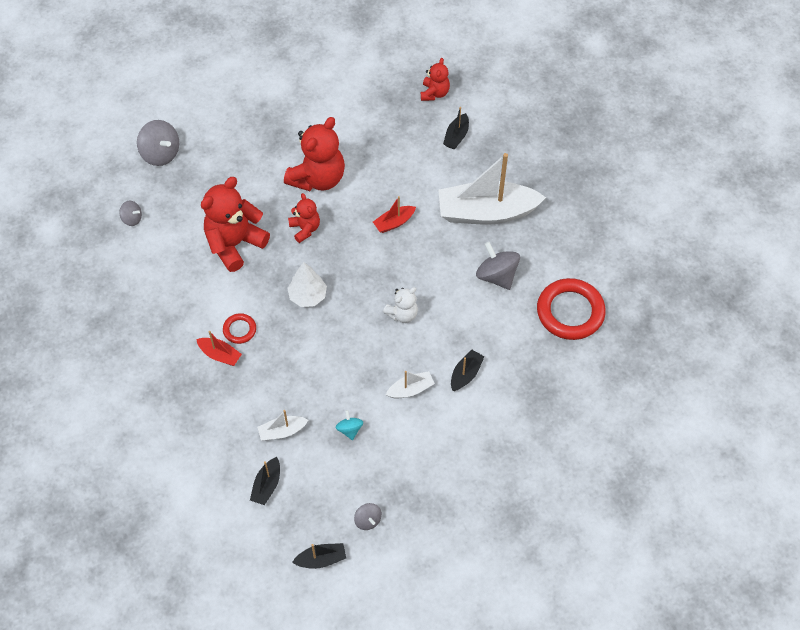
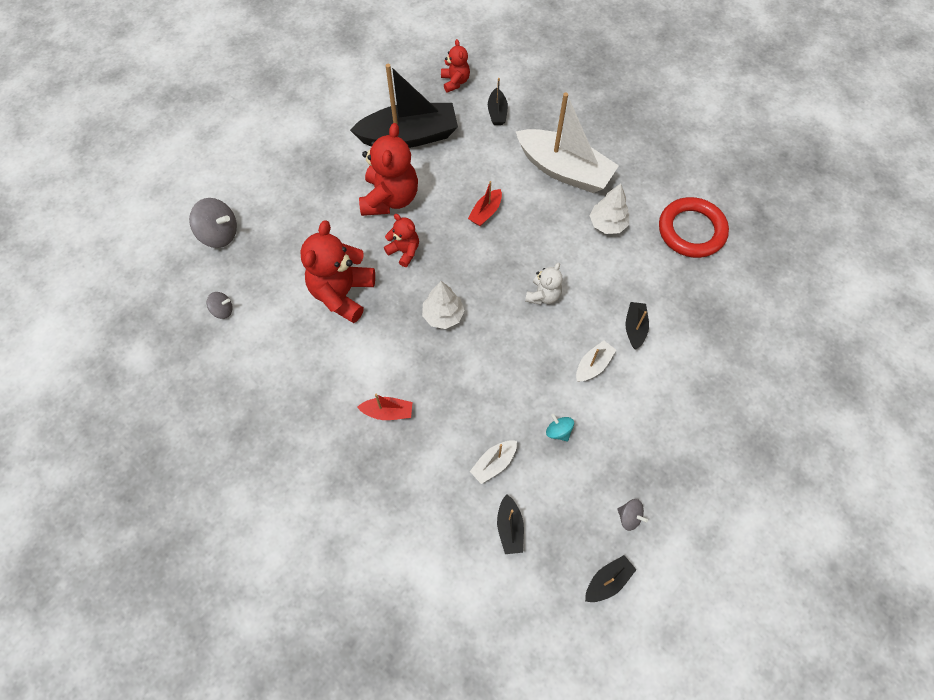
camera: 25 degrees left, 5 degrees up
(239, 330) = (394, 377): red ring -> none
(365, 129) = (409, 136): none -> black boat
(486, 212) = (564, 170): white boat -> white boat turned 120 degrees counterclockwise
(496, 276) = (607, 224): grey spinning top -> white tree

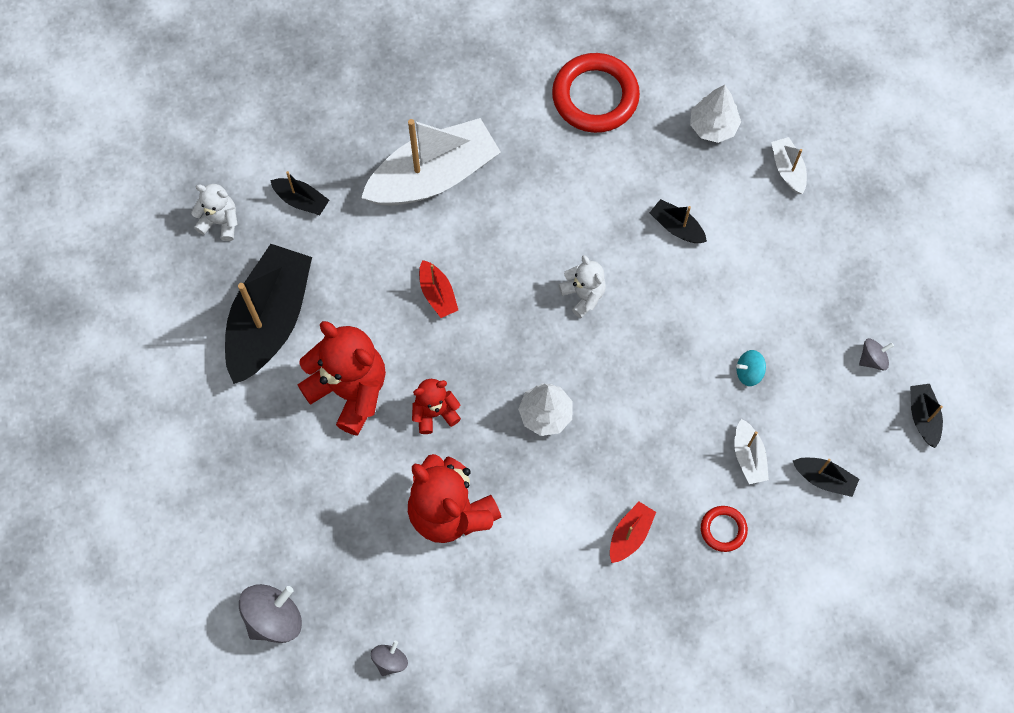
camera: 60 degrees left, 5 degrees up
(427, 473) = (723, 529): none -> red ring
(455, 82) = (220, 221): red teddy bear -> white teddy bear
(593, 365) = (695, 294): white boat -> white boat (788, 169)
(607, 224) = (534, 175): white tree -> white tree (713, 126)

